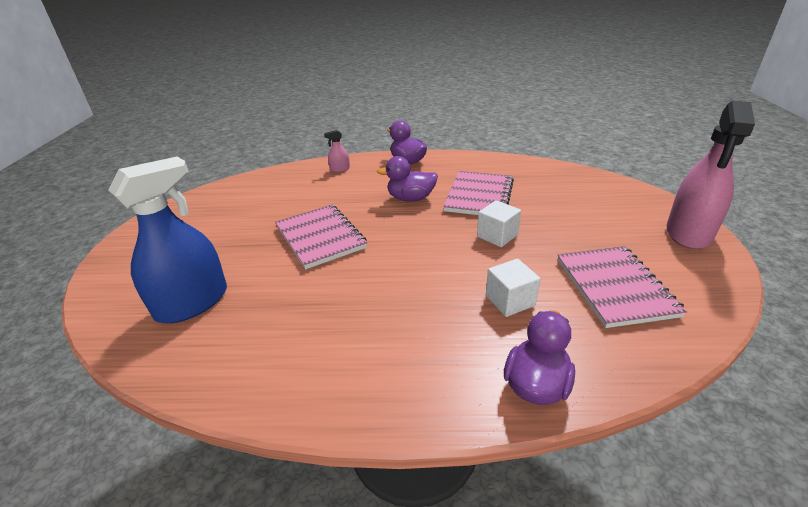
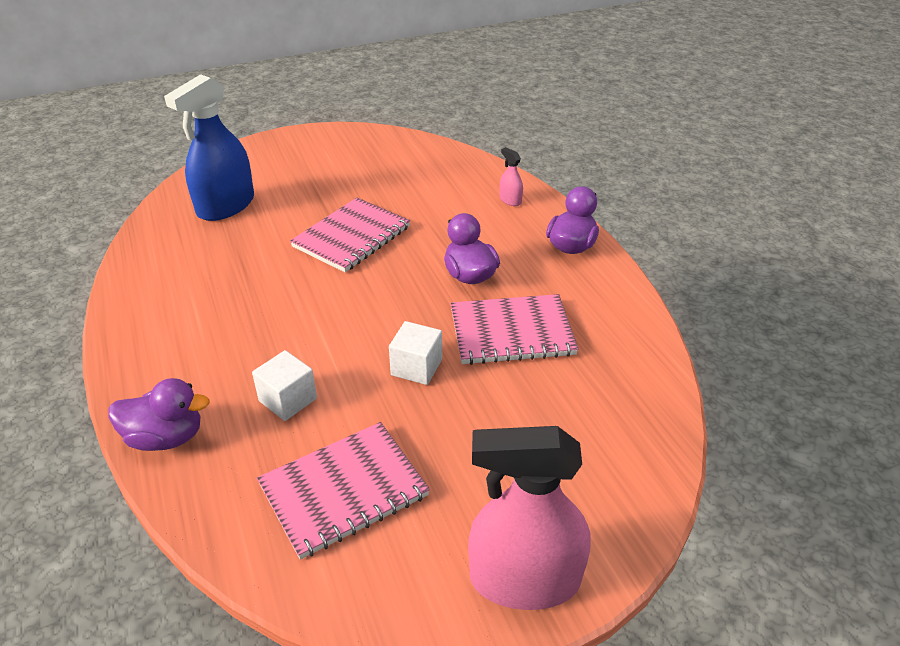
camera: 65 degrees right, 5 degrees up
(192, 303) = (226, 206): blue spray bottle -> blue spray bottle turned 105 degrees clockwise

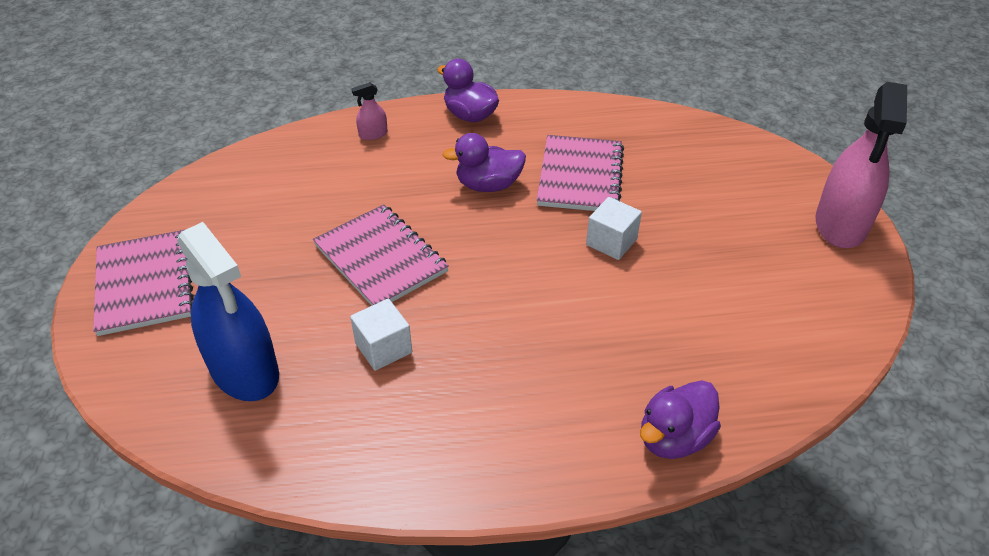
camera: 75 degrees left, 5 degrees up
(166, 437) = (674, 438): purple duck -> purple duck turned 150 degrees counterclockwise
(288, 400) = (636, 336): white cube -> white cube (383, 348)
(343, 490) = (754, 309): pink notebook -> pink notebook (145, 284)

